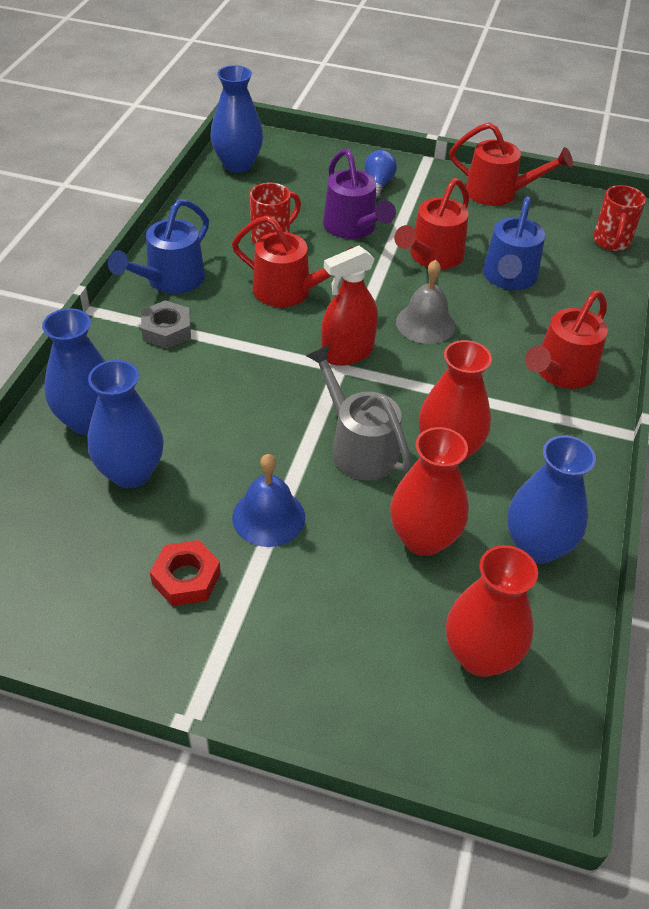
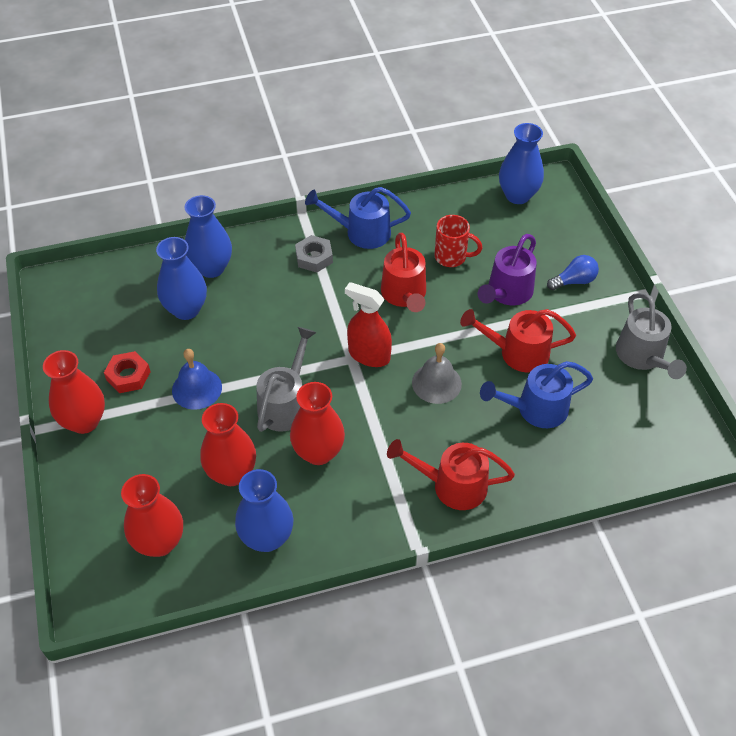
camera: 60 degrees right, 5 degrees up
(222, 660) = (84, 421): none -> red vase
(499, 193) = (643, 357): red watering can -> grey watering can
(611, 242) = (651, 458): red mug -> none

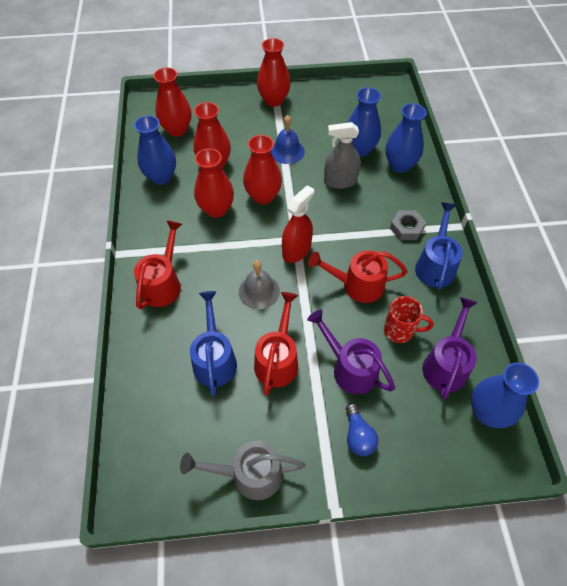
camera: 100 degrees right, 5 degrees up
(128, 376) = (305, 119): red nut -> none
(247, 324) = (340, 181): none -> grey spray bottle
(286, 403) = (263, 196): grey watering can -> red vase
(451, 257) = (400, 330): red mug -> red mug turned 105 degrees counterclockwise
(478, 222) = (446, 363): none -> purple watering can

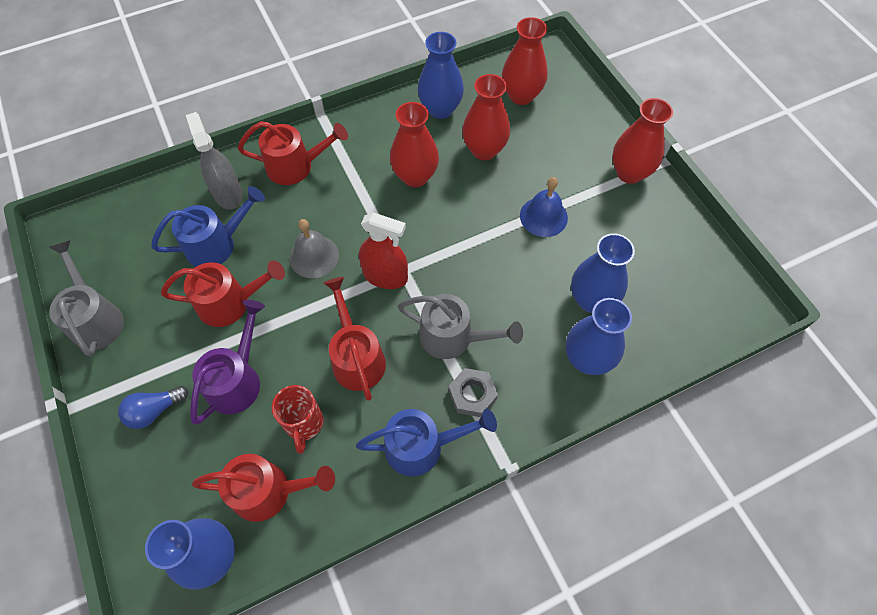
camera: 70 degrees right, 5 degrees up
(263, 196) = (455, 215): red vase -> none
(340, 181) = (520, 292): grey spray bottle -> grey spray bottle (228, 194)
(361, 225) = (454, 337): none -> grey watering can
(446, 363) = (270, 491): purple watering can -> red watering can

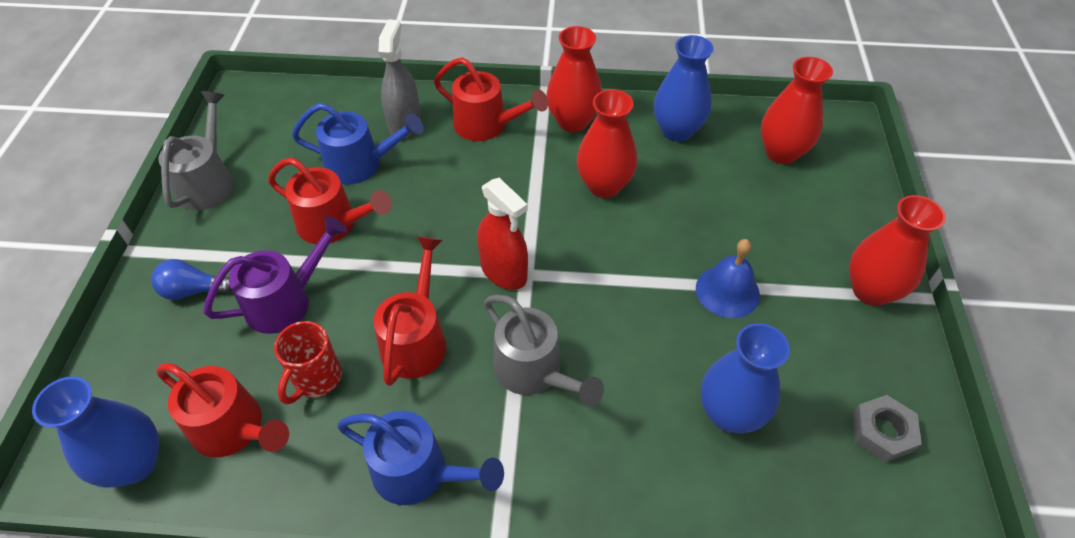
camera: 30 degrees right, 10 degrees down
(314, 256) = (444, 218): grey bell -> none
(472, 394) = (513, 447): grey nut -> grey nut (882, 432)
(484, 150) = (700, 191): red vase -> red vase (573, 122)
(587, 359) = (680, 481): blue vase -> none

